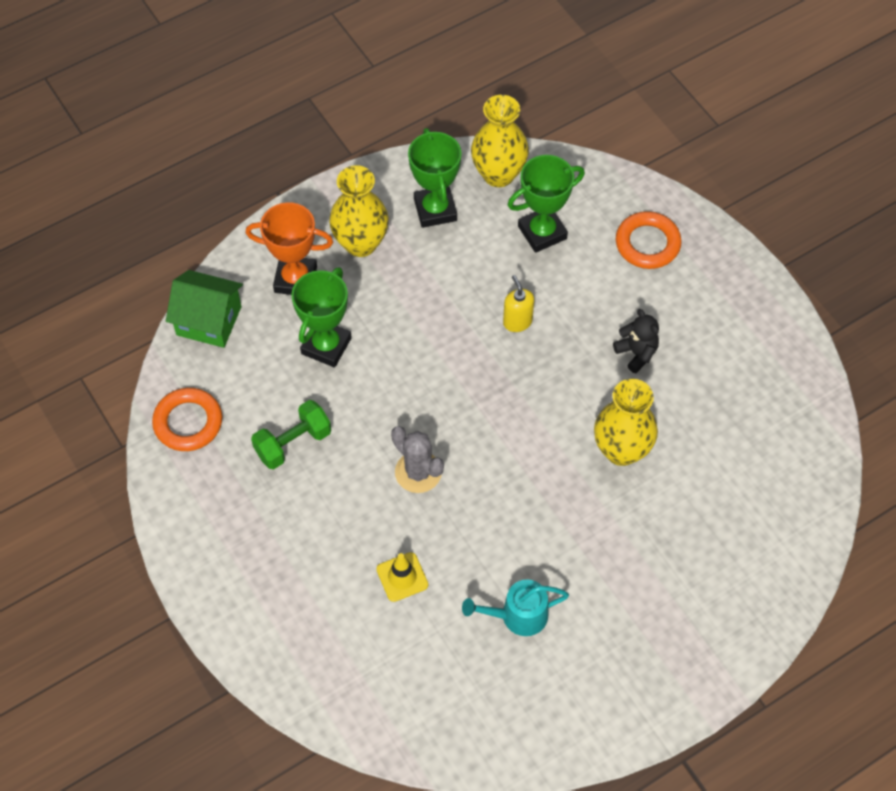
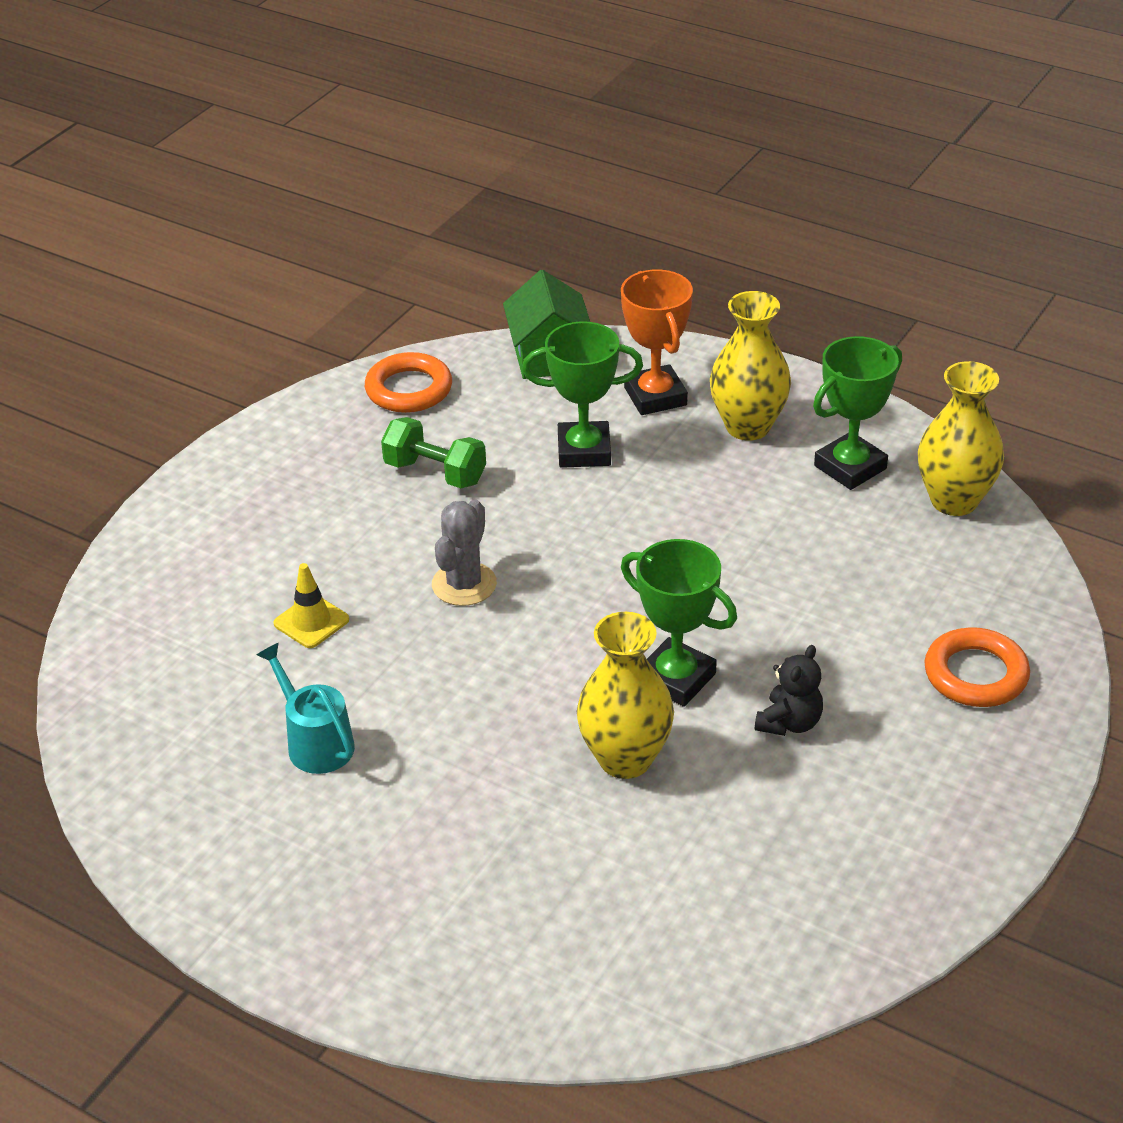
camera: 65 degrees right, 20 degrees down
(517, 321) = (746, 594): yellow soap dispenser -> none
(542, 232) = (901, 569): green trophy -> green trophy (676, 678)

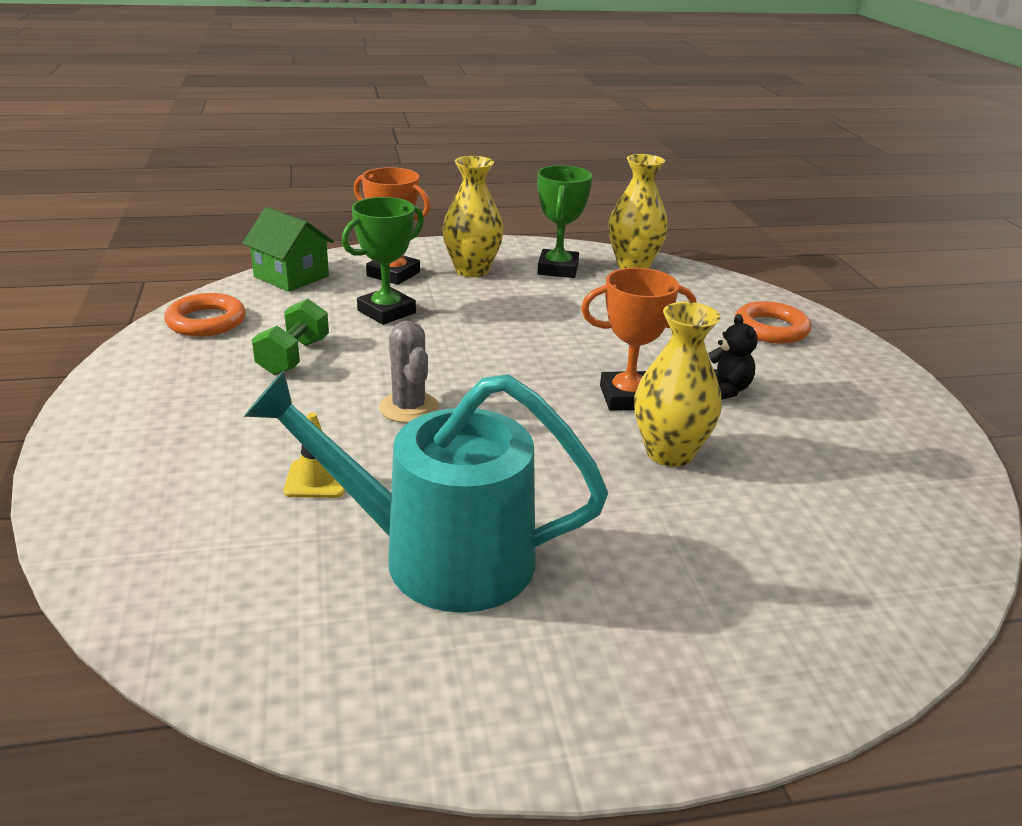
camera: 45 degrees left, 10 degrees down
(315, 742) = (437, 556): turquoise watering can -> turquoise watering can, size x2.10
(435, 473) = (293, 357): green dumbbell -> green dumbbell turned 60 degrees counterclockwise
(676, 678) = (628, 397): green trophy -> orange trophy

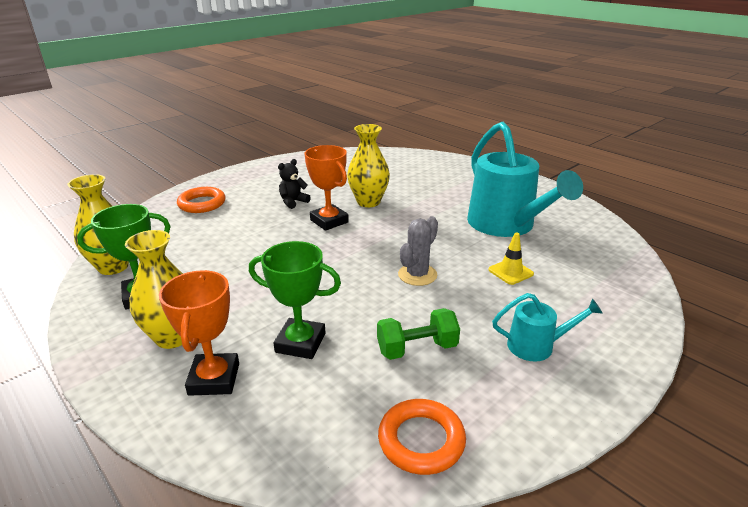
camera: 120 degrees left, 0 degrees up
(187, 419) = (537, 346): none -> turquoise watering can
(291, 276) = (272, 450): green house -> none

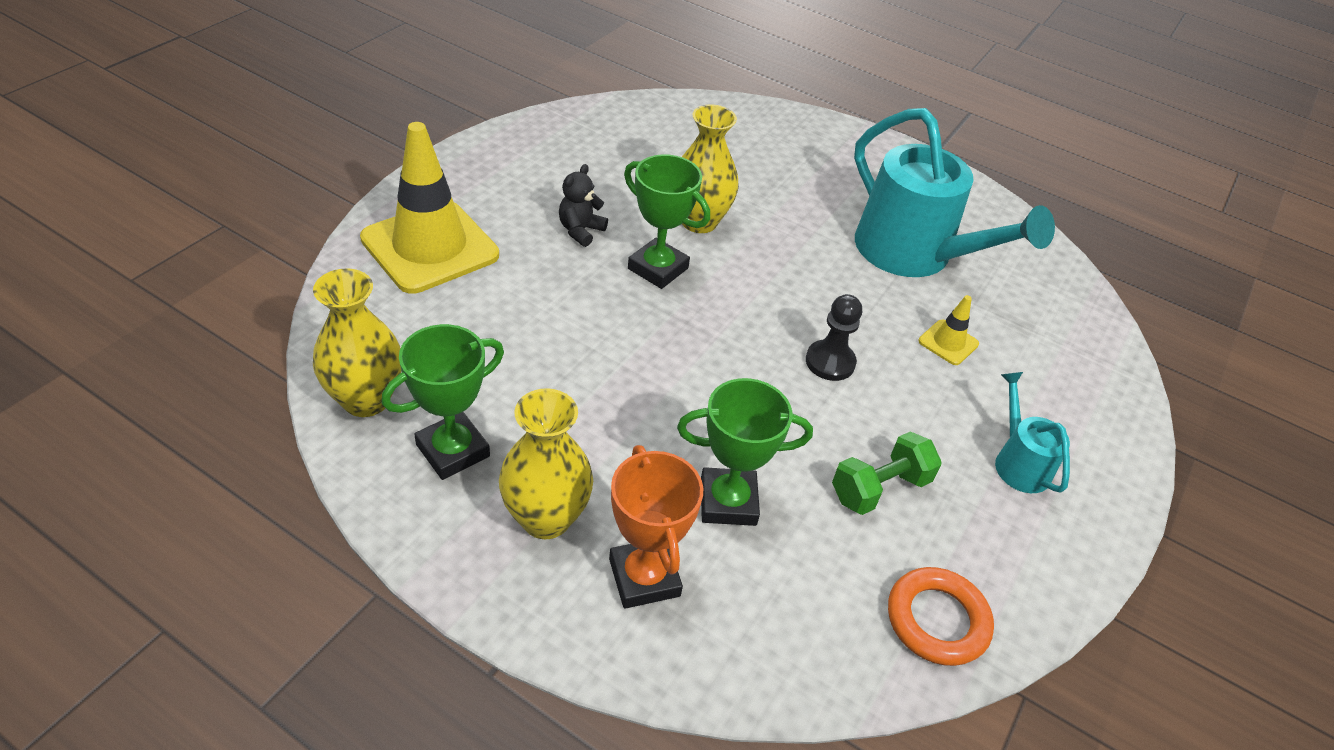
camera: 20 degrees left, 15 degrees up
(202, 204) = (430, 247): orange ring -> yellow traffic cone
(329, 221) = (658, 268): orange trophy -> green trophy
(417, 275) = (830, 362): grey cactus -> black pawn
(537, 346) = (1018, 462): turquoise watering can -> turquoise watering can turned 90 degrees counterclockwise

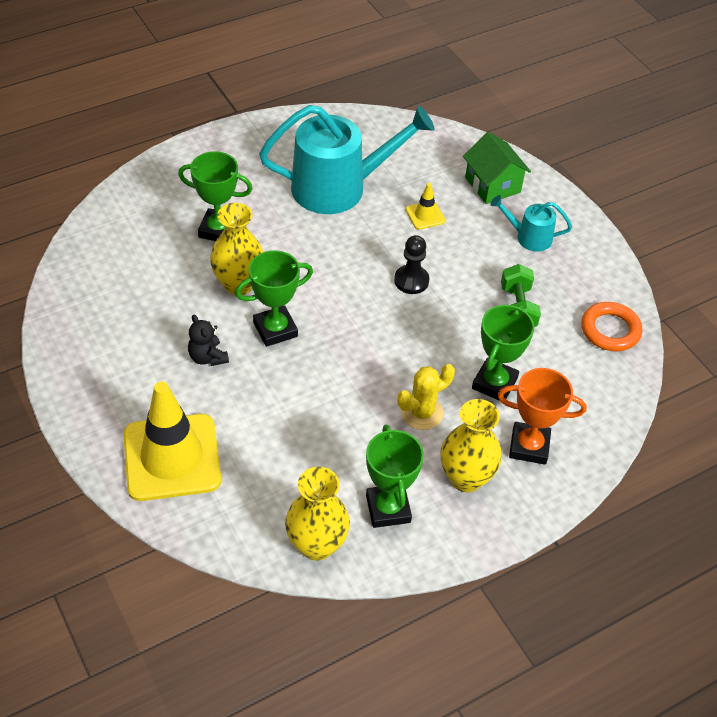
camera: 60 degrees left, 5 degrees up
(625, 438) = (422, 412): none -> yellow cactus
(761, 184) = (218, 229): none -> green trophy
(1069, 394) = (492, 185): none -> green house

